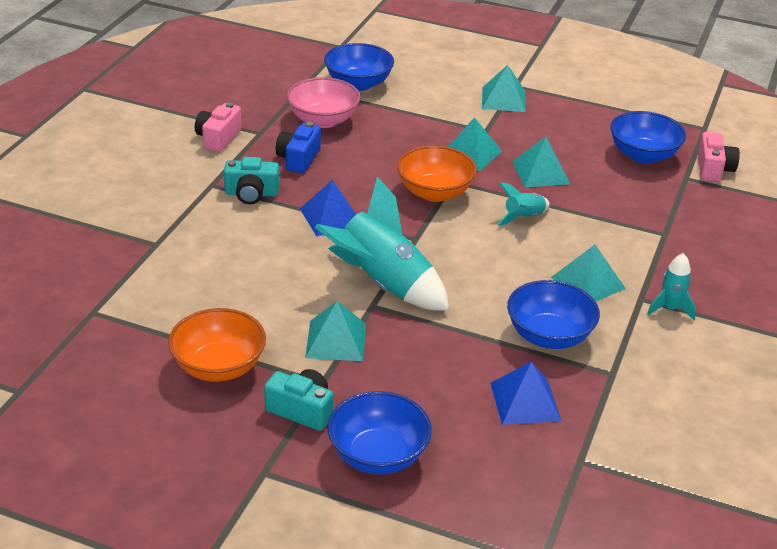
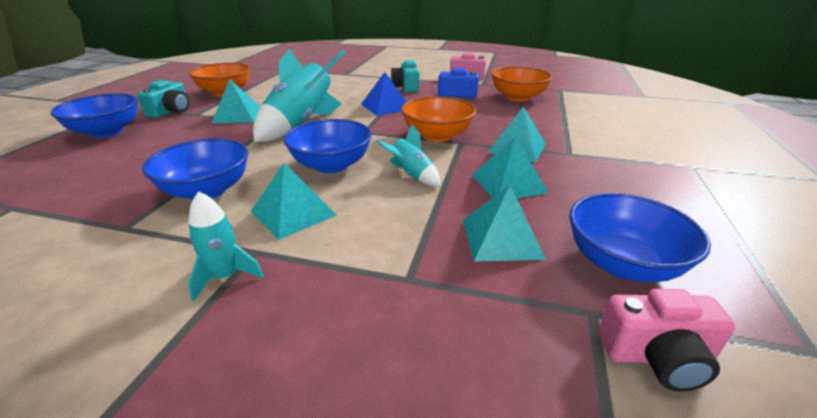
camera: 85 degrees right, 5 degrees down
(323, 120) = (518, 97): pink bowl -> orange bowl
(358, 84) = (589, 104): blue bowl -> blue bowl (331, 165)
(503, 99) = (647, 160): turquoise pyramid -> turquoise pyramid (502, 238)
(525, 401) = (119, 180): blue pyramid -> none

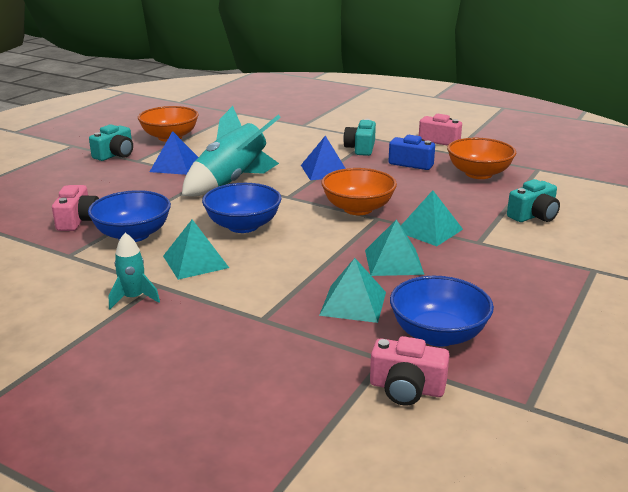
camera: 15 degrees right, 5 degrees down
(106, 132) = (58, 171): blue bowl -> none
(135, 182) = (78, 220): none -> pink camera
(238, 115) = (175, 165): turquoise pyramid -> blue pyramid
(411, 175) = (309, 243): turquoise rocket -> none
(592, 125) = (533, 216): none -> turquoise camera

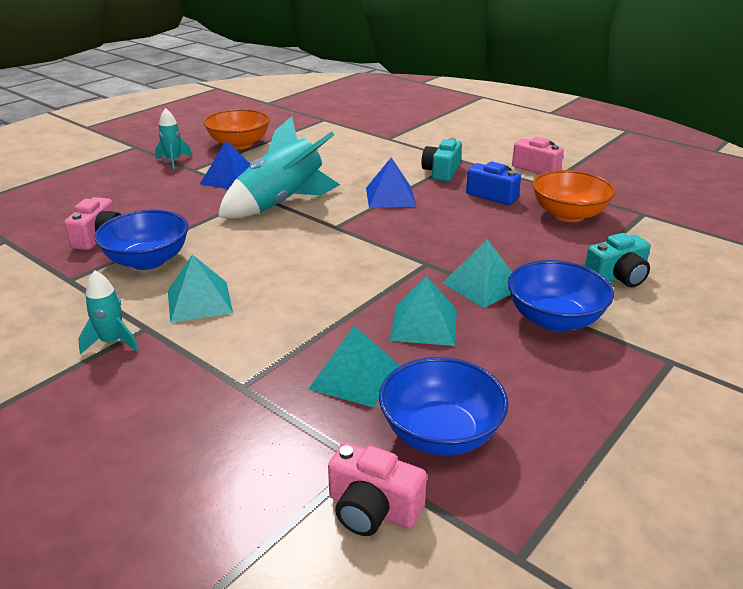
camera: 10 degrees right, 5 degrees up
(115, 155) = (173, 161): turquoise camera -> turquoise rocket
(243, 226) = (270, 260): blue bowl -> blue bowl (554, 319)
(358, 209) = (409, 249): orange bowl -> none

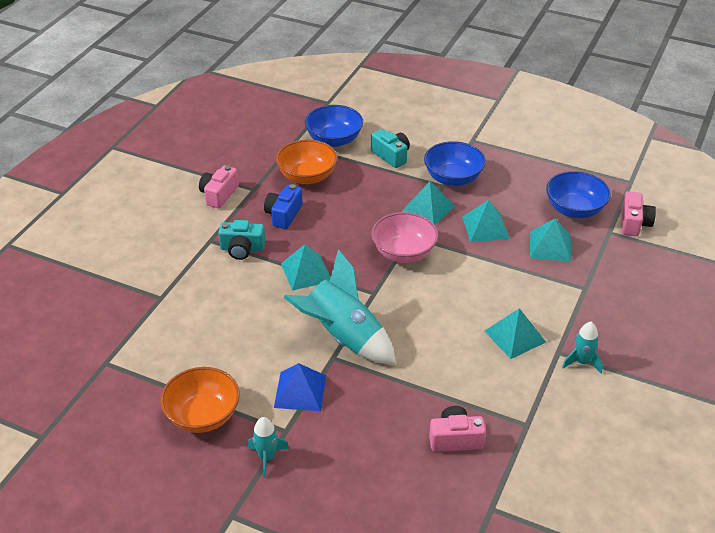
camera: 105 degrees left, 10 degrees up
(148, 261) = (477, 388): blue bowl -> blue bowl (334, 140)
(390, 197) = (306, 272): blue pyramid -> turquoise pyramid
(396, 254) = (404, 253): none -> pink bowl

